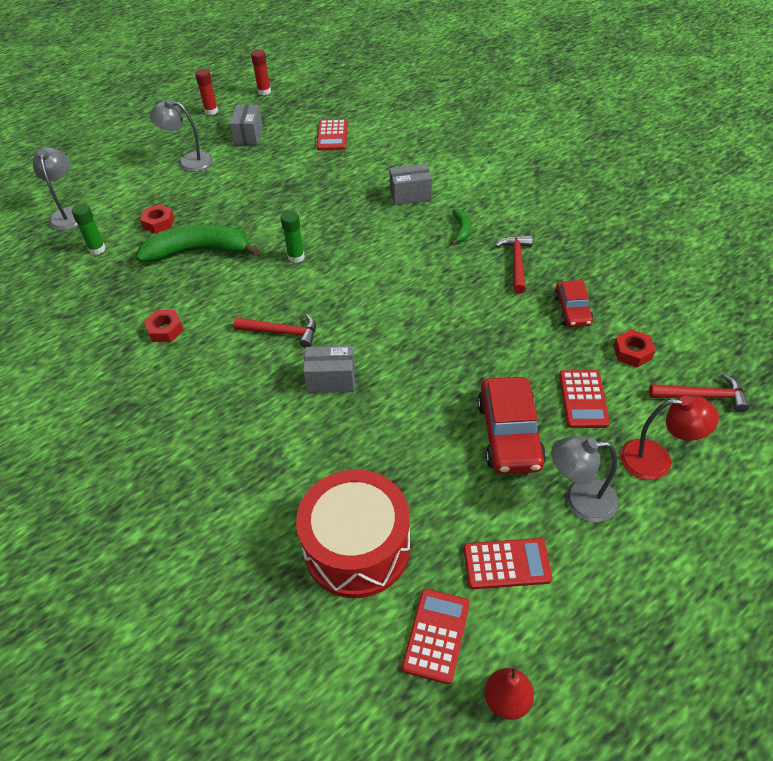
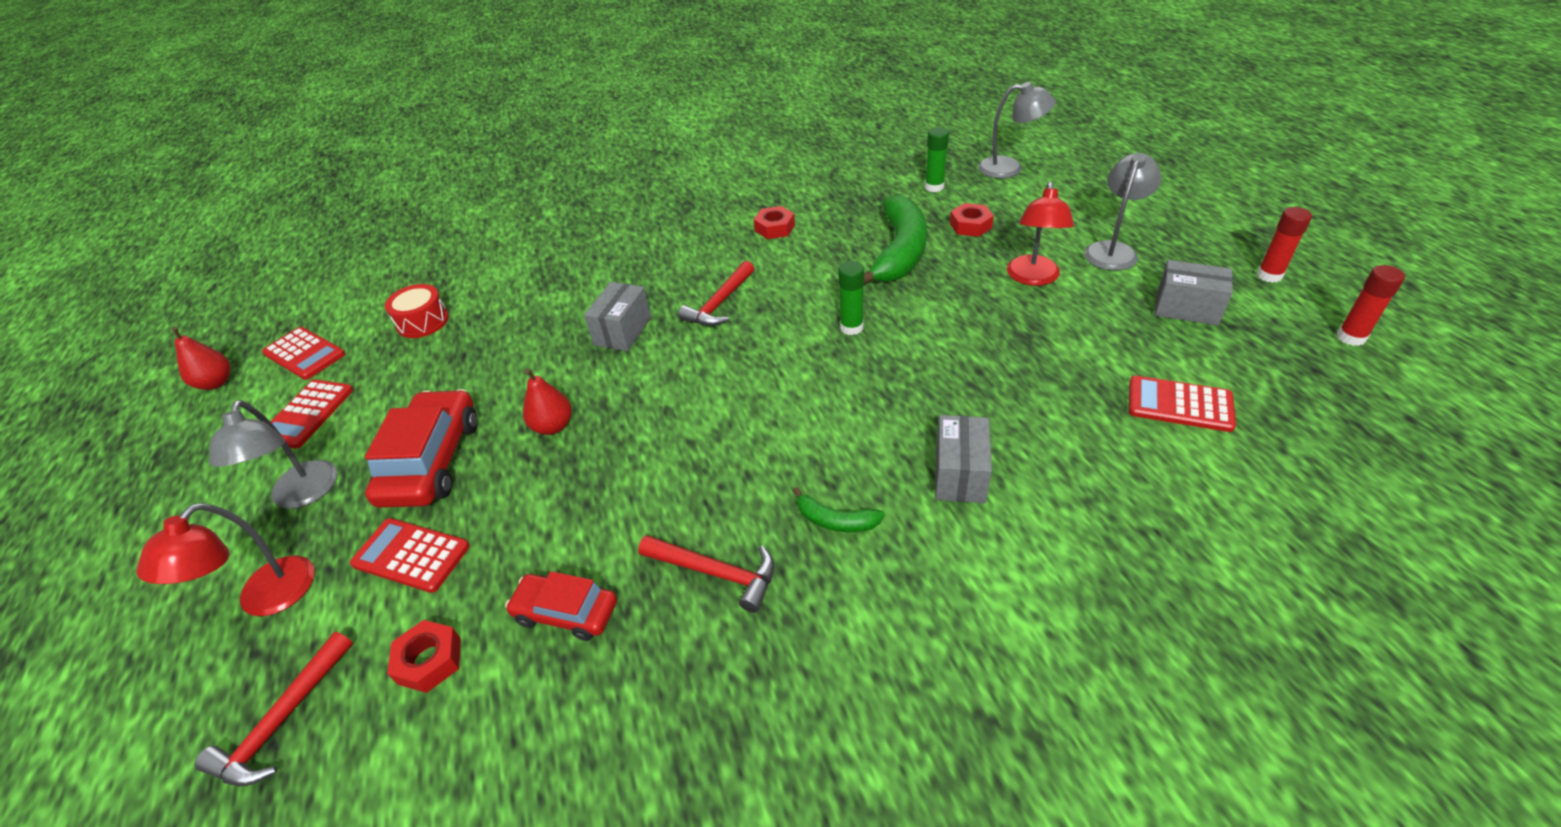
camera: 110 degrees right, 5 degrees down
(225, 189) = (1033, 278): none -> red lamp
(357, 547) = (423, 322): red drum -> red drum, size x0.50
(447, 377) = (553, 426): none -> red pear
(509, 434) = (431, 460): red car -> red car turned 75 degrees clockwise
(579, 500) = (302, 495): grey lamp -> grey lamp turned 150 degrees clockwise

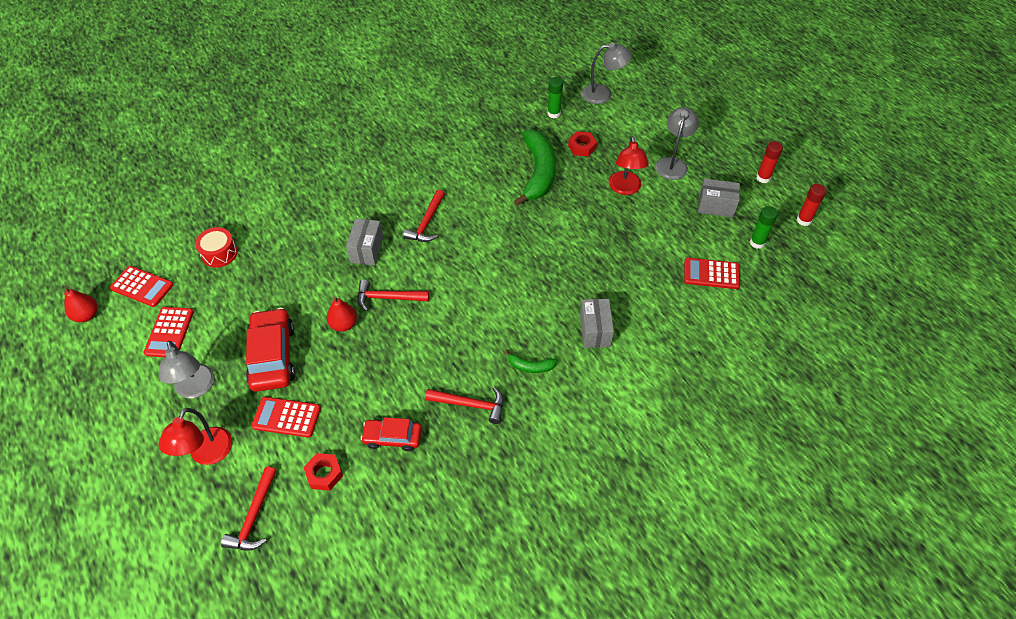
camera: 15 degrees left, 10 degrees up
(631, 396) = (388, 298): none -> red hammer
(774, 228) = (449, 156): red nut -> none
(851, 327) = (517, 235): green glue stick -> green glue stick (757, 242)

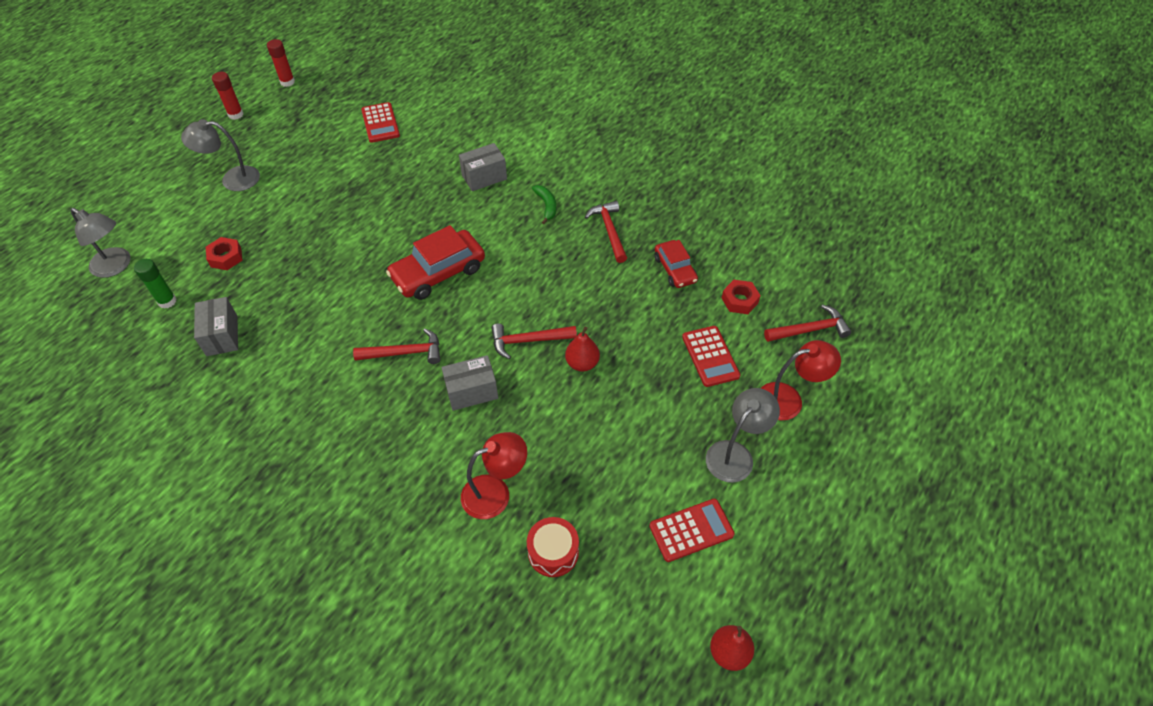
camera: 115 degrees left, 0 degrees up
(142, 287) = (651, 613): red calculator -> none
(272, 356) = (656, 406): red car -> red car (438, 272)
(388, 298) = (528, 341): red hammer -> red hammer turned 105 degrees clockwise
(538, 172) = (283, 282): green banana -> none
(603, 94) = (116, 266): grey lamp -> grey lamp turned 150 degrees clockwise
(625, 189) = (285, 205): red lamp -> red lamp (495, 492)
(716, 206) = (289, 137): grey box -> grey box (222, 335)
(757, 242) = (328, 104): green glue stick -> none

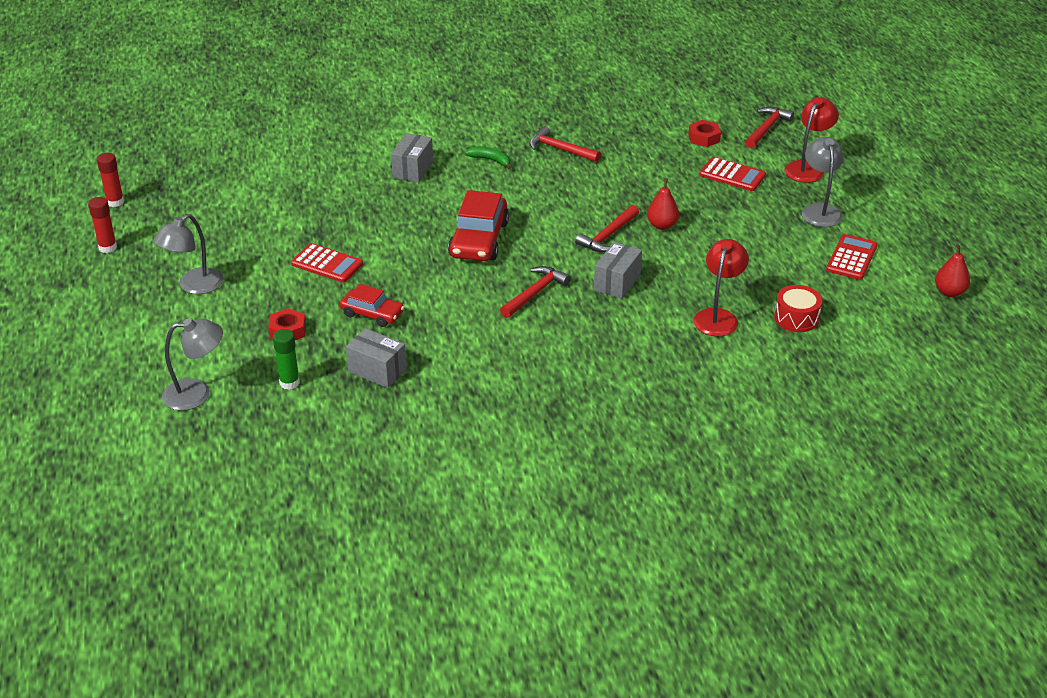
camera: 45 degrees left, 15 degrees down
(380, 123) = (260, 183): red calculator -> red calculator (327, 264)
(675, 269) = (638, 145): red car -> red car (372, 314)

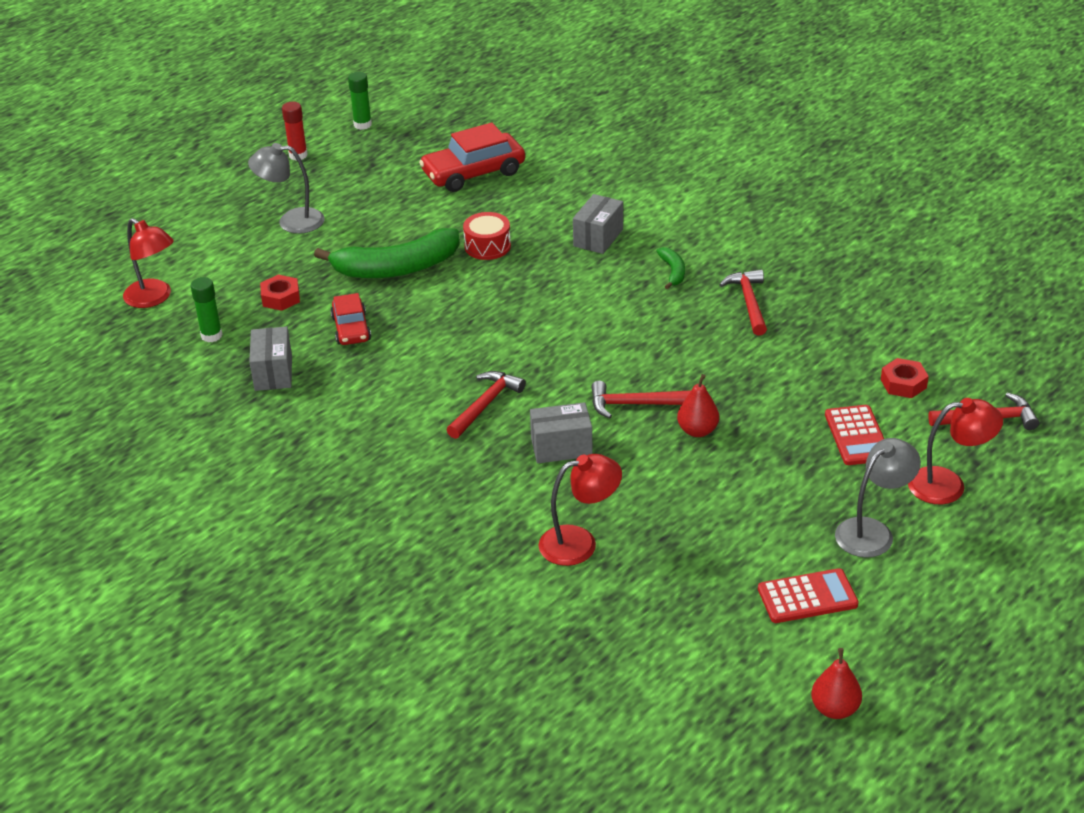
camera: 55 degrees right, 0 degrees up
(115, 202) = (362, 125): red glue stick -> green glue stick
(197, 393) = (154, 298): grey lamp -> red lamp
(327, 264) = (397, 268): red calculator -> green banana
(413, 170) = (598, 237): grey box -> grey box turned 45 degrees counterclockwise
(479, 239) = (532, 330): red car -> red car (473, 173)
(535, 293) = (485, 404): red hammer -> red hammer turned 60 degrees counterclockwise
(796, 318) = (641, 602): red drum -> red drum (487, 246)

